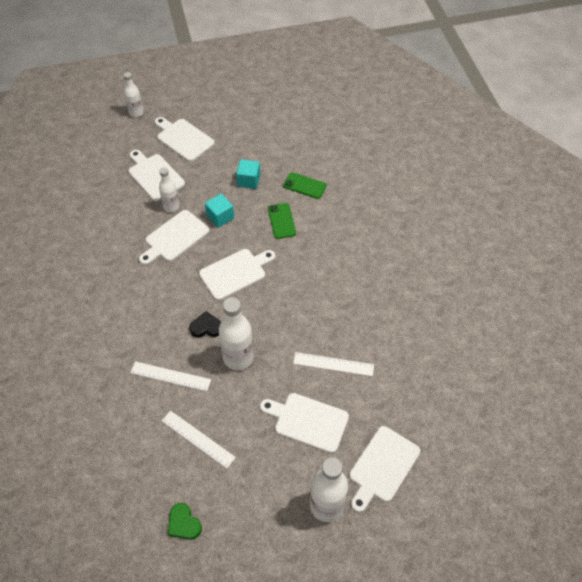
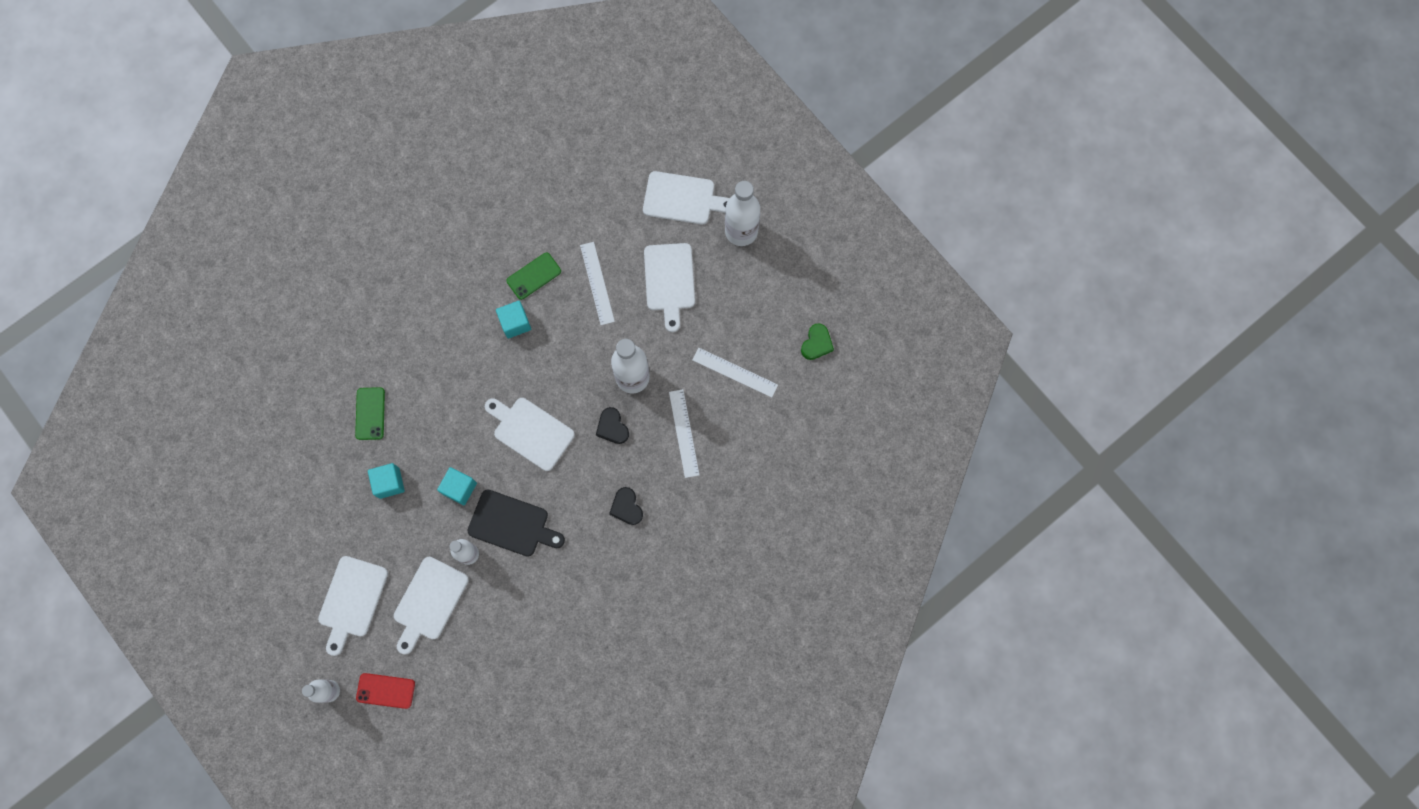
camera: 115 degrees left, 20 degrees up
(116, 138) = (385, 690): none -> red phone
(139, 312) = (626, 507): none -> black heart
(175, 238) = (512, 524): white cutting board -> black cutting board
(198, 439) = (735, 372): white ruler -> white ruler turned 75 degrees counterclockwise
(281, 221) = (435, 416): green phone -> green phone (534, 276)
(327, 294) = (515, 323): none -> turquoise cube

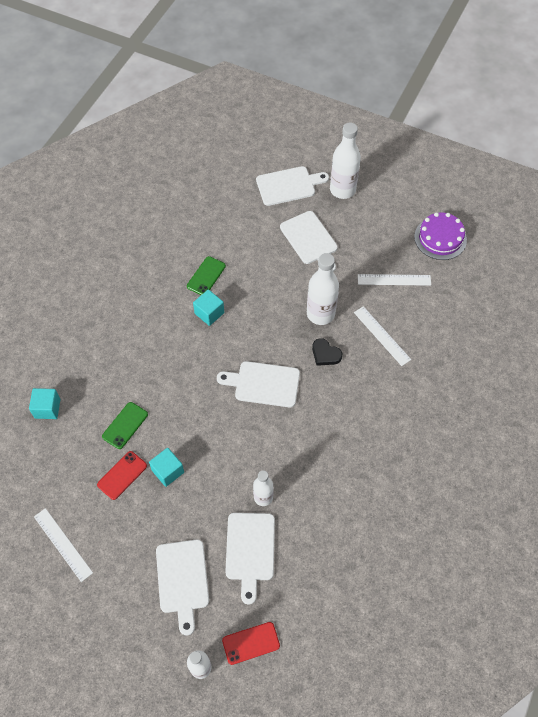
camera: 25 degrees left, 15 degrees down
(343, 466) = (122, 475): none -> red phone
(370, 413) = (125, 425): green phone -> green phone turned 60 degrees clockwise
(459, 488) = (228, 450): turquoise cube -> turquoise cube (47, 408)
(512, 524) = (286, 458): black cutting board -> none
(597, 283) = (257, 262): white ruler -> white ruler (63, 544)
(626, 507) = (370, 406): black heart -> none
(816, 343) = (440, 238): green heart -> purple cake

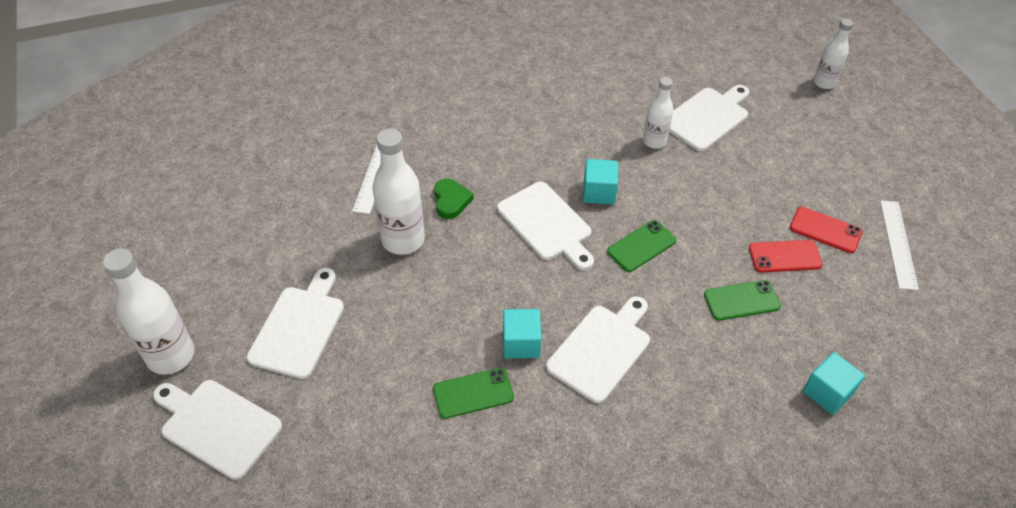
camera: 135 degrees left, 10 degrees down
(168, 471) = (730, 225): turquoise cube -> turquoise cube (599, 192)
(182, 580) = (791, 139): white cutting board -> white cutting board (601, 349)
(203, 414) = (641, 246): none -> green phone
(251, 643) = (766, 69): red phone -> red phone (825, 230)
(325, 354) = (451, 201): black heart -> green heart
(394, 280) = (284, 209): white ruler -> none
(440, 238) = (175, 208): purple cake -> none

